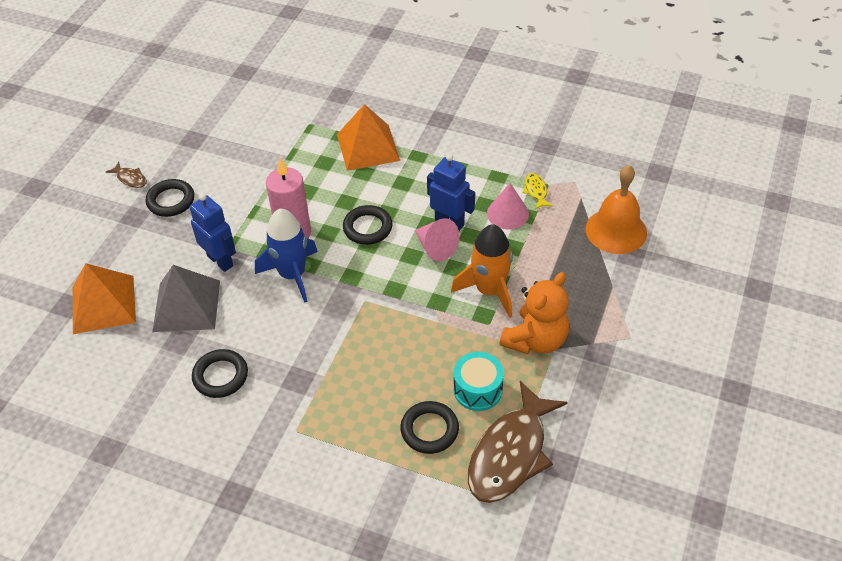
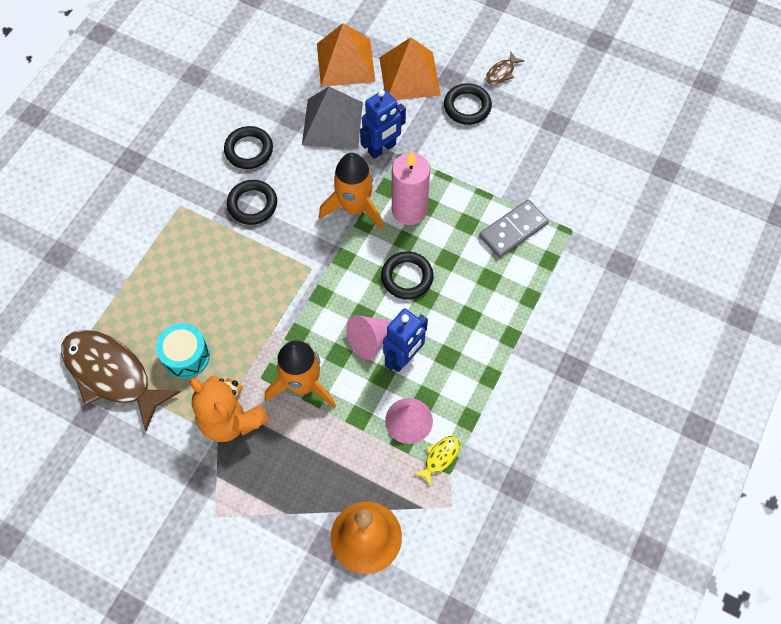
camera: 95 degrees right, 15 degrees up
(292, 274) = (355, 207): blue rocket -> orange rocket
(312, 160) = (513, 230): none -> grey domino
(368, 147) = (529, 286): orange pyramid -> orange pyramid (409, 76)
(429, 430) = (154, 310): black ring -> black ring (252, 204)
(536, 191) = (440, 457): yellow fish -> yellow fish turned 45 degrees counterclockwise

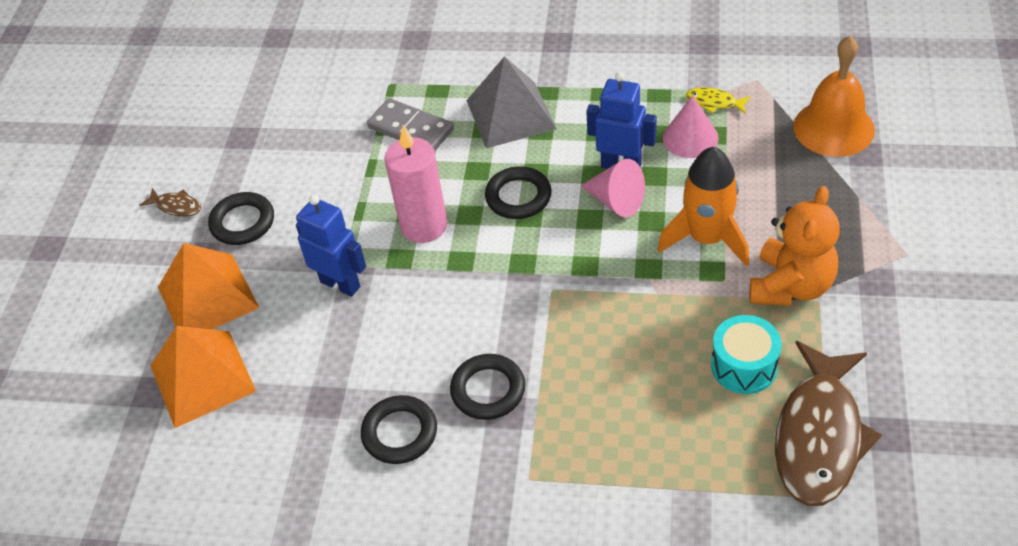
camera: 105 degrees left, 15 degrees down
(332, 123) = (317, 352): grey pyramid -> grey pyramid (511, 114)
(355, 207) = (444, 279): orange rocket -> none

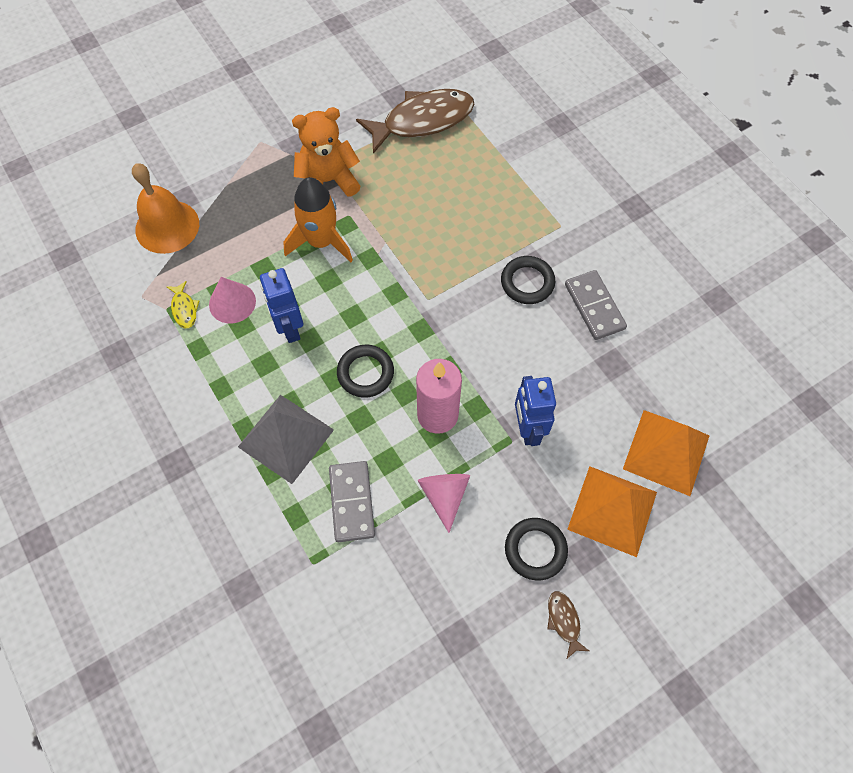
camera: 135 degrees left, 15 degrees up
(400, 433) = (594, 306): black ring -> grey domino
(616, 201) = (325, 310): pink cone -> pink cone (444, 495)
(744, 366) = (404, 173): turquoise drum -> none

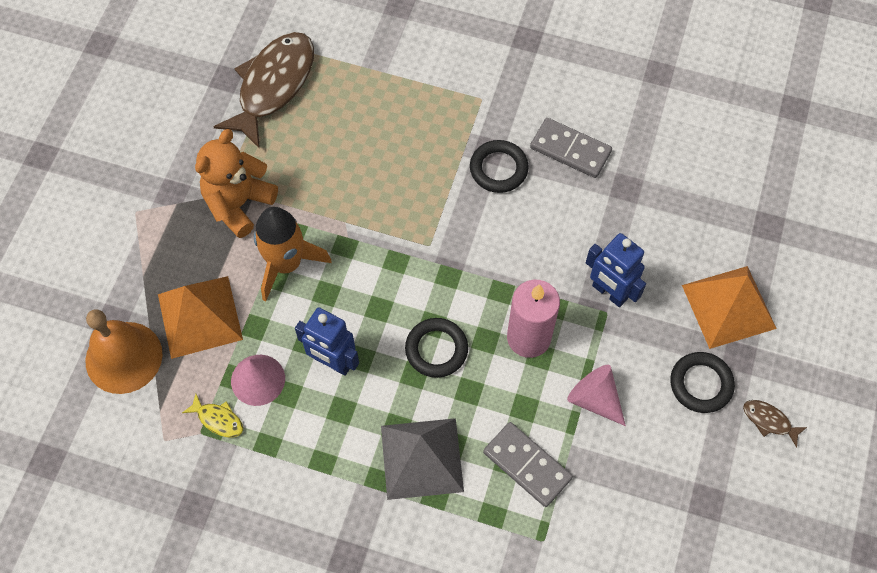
camera: 40 degrees left, 0 degrees up
(666, 452) = (727, 228): orange pyramid -> orange pyramid (200, 316)

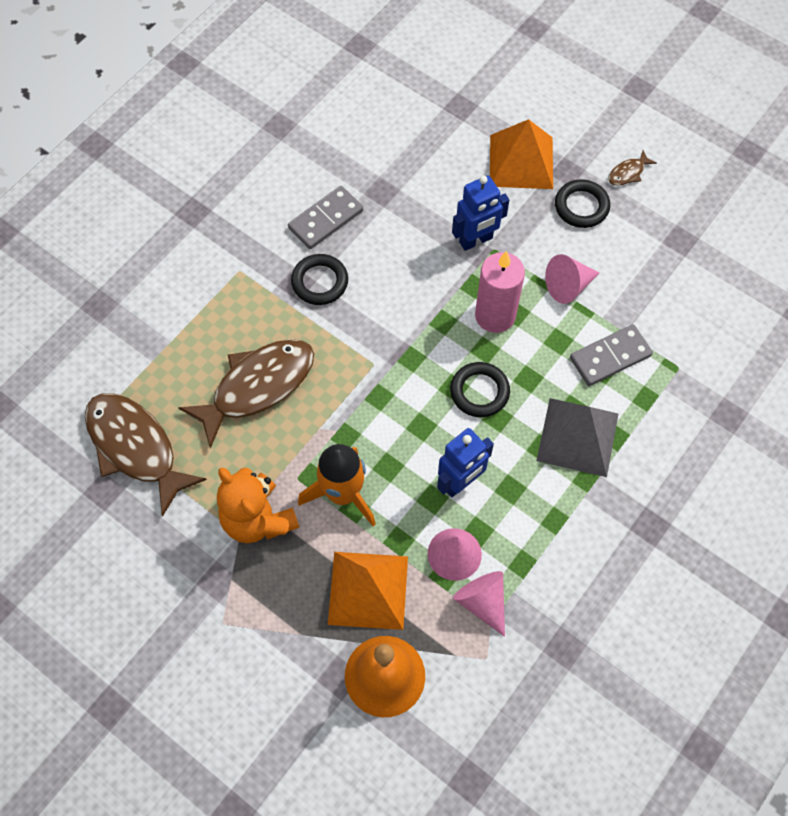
camera: 70 degrees left, 0 degrees up
(218, 419) = (482, 601): yellow fish -> pink cone
(367, 157) = (257, 386): none -> brown fish

